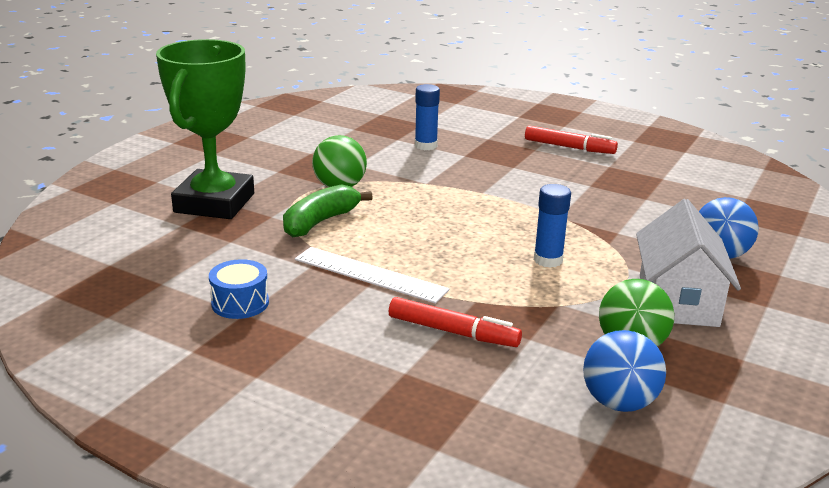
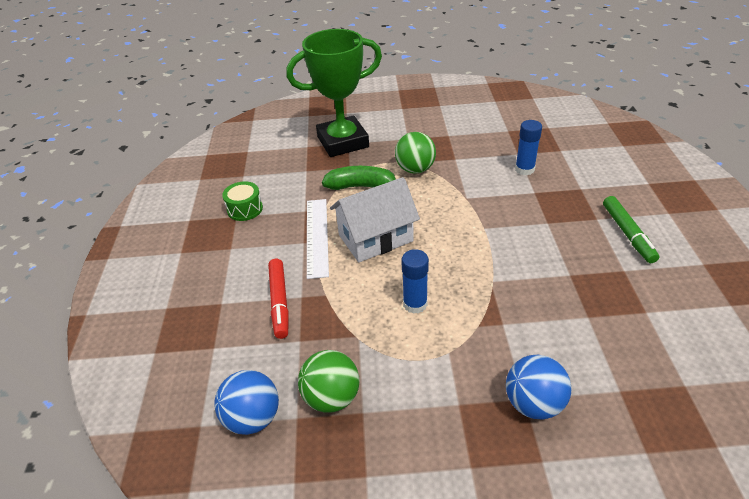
camera: 60 degrees right, 15 degrees up
(240, 303) = (245, 209): blue drum -> green drum
(569, 147) = (628, 234): red marker -> green marker
(678, 300) = (423, 402): white house -> white house (375, 238)

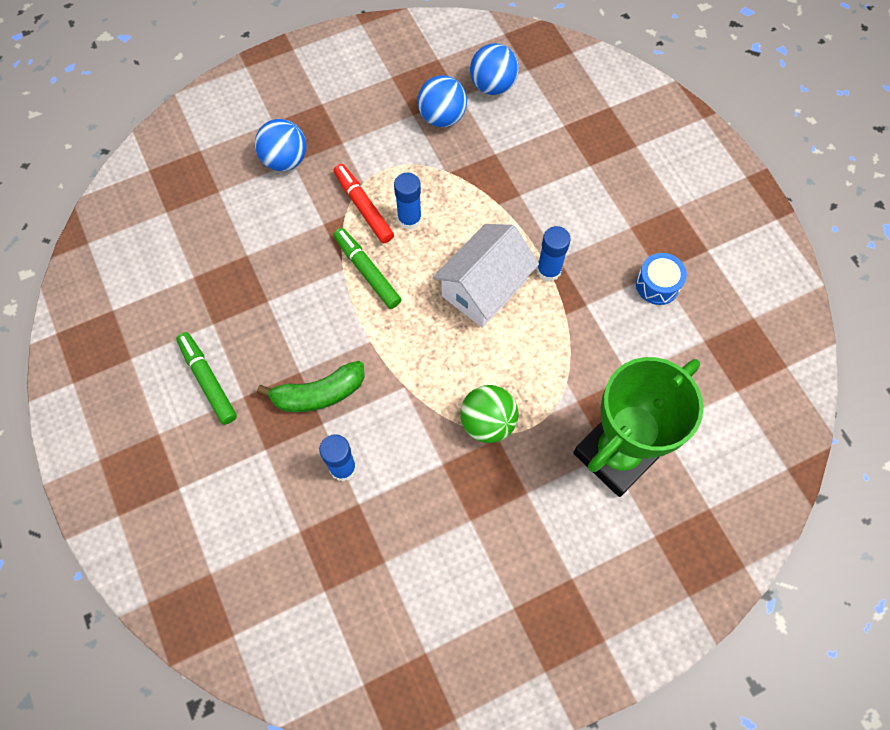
camera: 155 degrees right, 25 degrees up
(245, 209) = (657, 285): green drum -> blue drum
(279, 302) = (536, 183): red marker -> red marker (363, 207)
(317, 236) = (548, 270): white ruler -> blue glue stick
(331, 397) = (442, 117): green ball -> blue ball
(361, 186) = (541, 367): green banana -> green banana (318, 394)
(471, 273) = (367, 271): none -> green marker

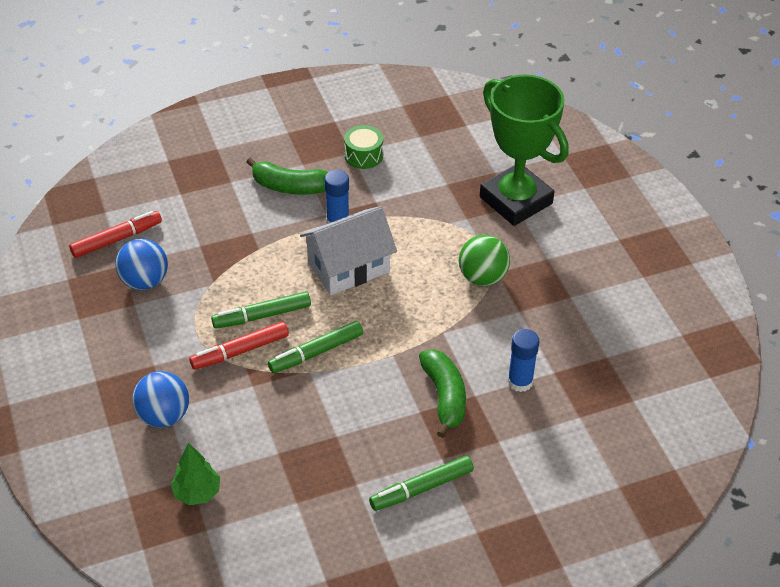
camera: 85 degrees left, 20 degrees down
(203, 199) = (197, 493): none -> green tree
(409, 219) = (262, 316): blue glue stick -> green marker
(484, 288) = (348, 267): white house -> white house turned 75 degrees counterclockwise
(493, 86) = (117, 239): blue ball -> red marker
(593, 219) = (290, 187): none -> green banana
(657, 285) = (363, 155): blue drum -> green drum

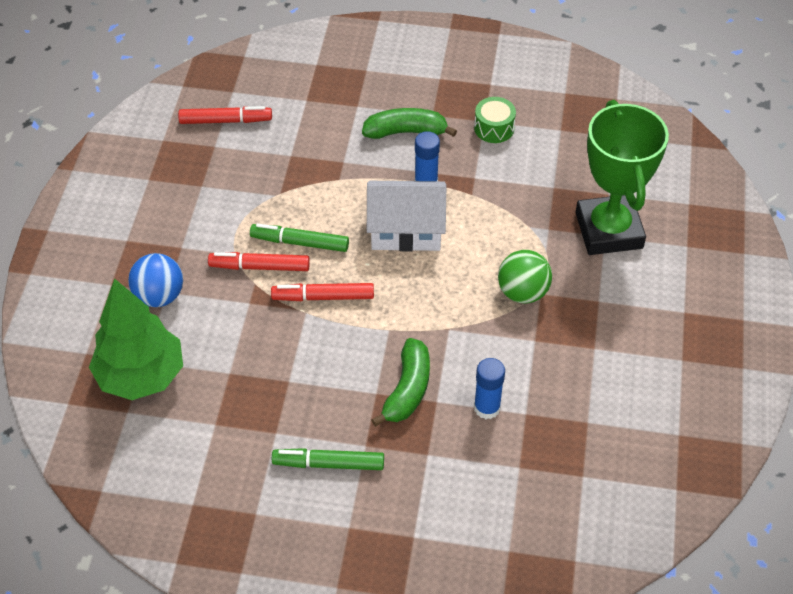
camera: 30 degrees right, 5 degrees up
(145, 281) = (223, 169): blue ball -> none
(197, 493) = (141, 376): green tree -> green tree, size x1.95
(290, 187) = (406, 132): green banana -> green banana turned 135 degrees clockwise
(316, 352) = (323, 297): green marker -> red marker

